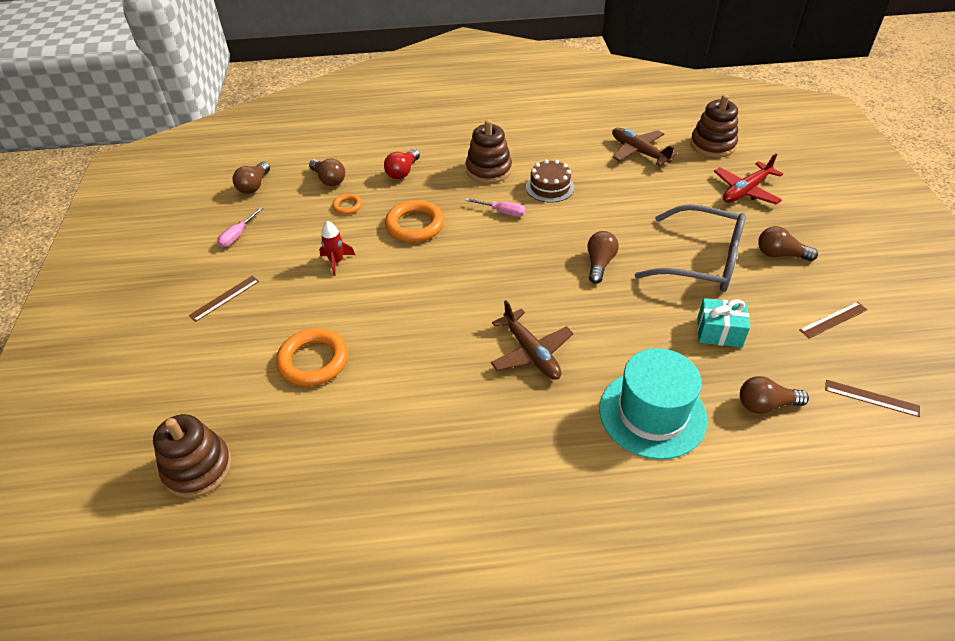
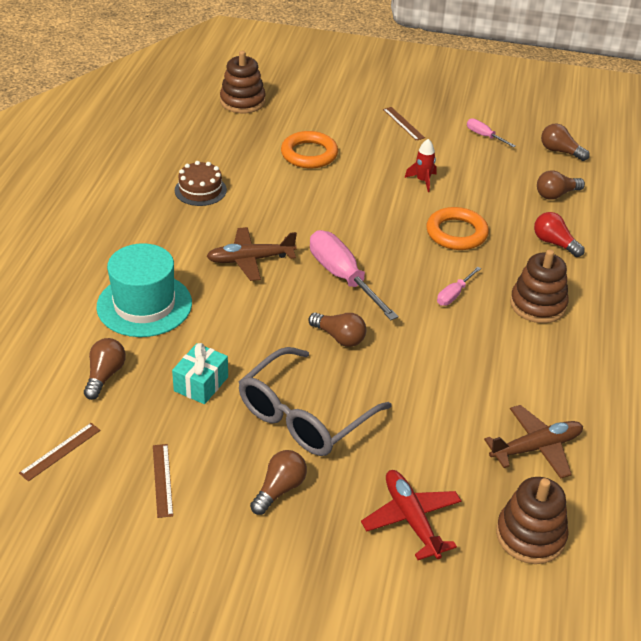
camera: 105 degrees right, 5 degrees down
(347, 206) = (505, 199): orange ring -> none
(519, 281) = (342, 277): none -> pink screwdriver
(550, 187) = (486, 342): brown cake -> brown cake (200, 190)

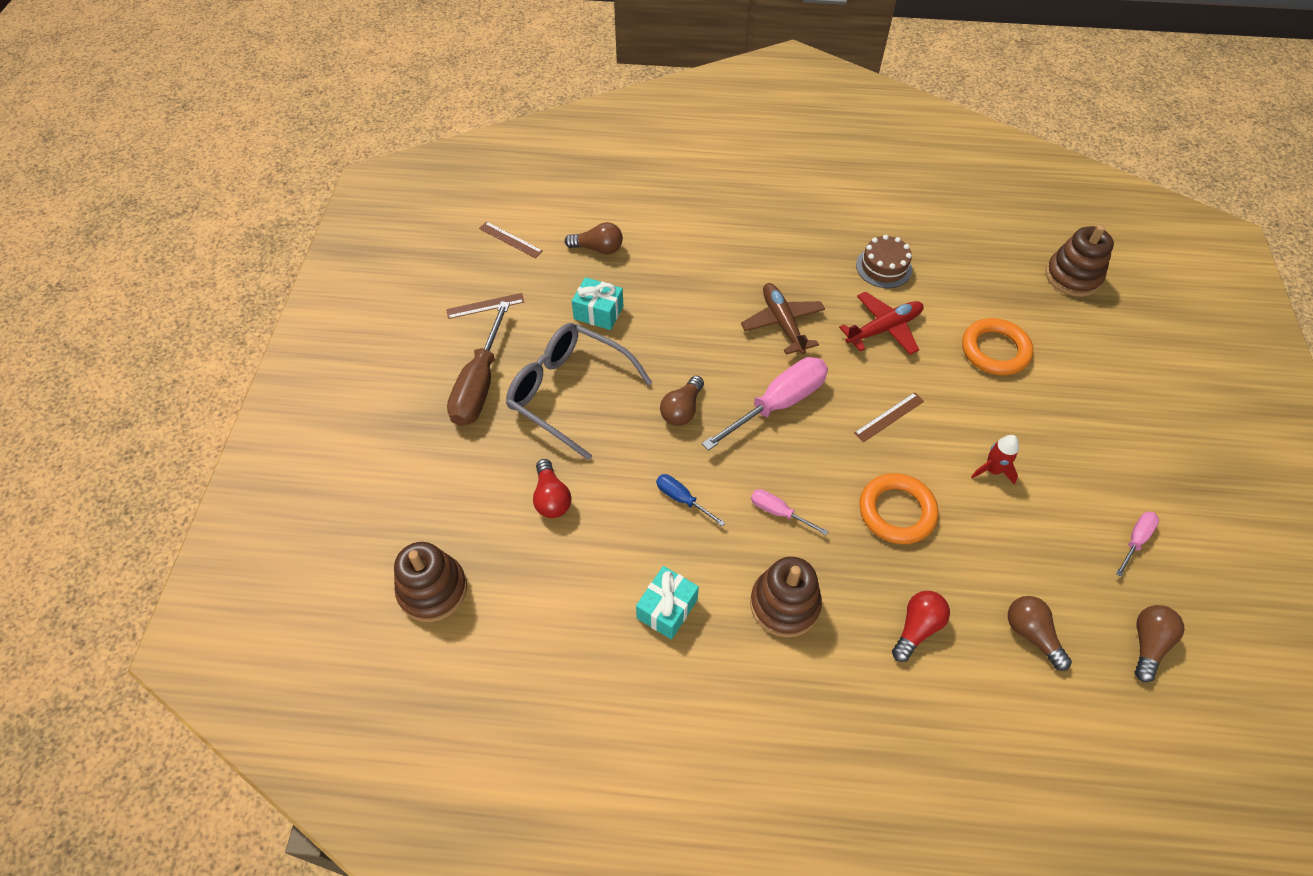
camera: 85 degrees right, 15 degrees up
(144, 305) = (693, 257): turquoise hat -> none
(279, 489) = (479, 384): brown light bulb -> brown screwdriver
(403, 123) = (1114, 441): brown ruler -> brown ruler (889, 417)
(411, 519) = (450, 487): red plane -> red plane (884, 329)
(430, 438) = (551, 498): none -> red light bulb
(437, 350) = (682, 499): none -> blue screwdriver
(536, 448) = (549, 597): brown plane -> none
(544, 372) = (667, 609): none -> turquoise gift

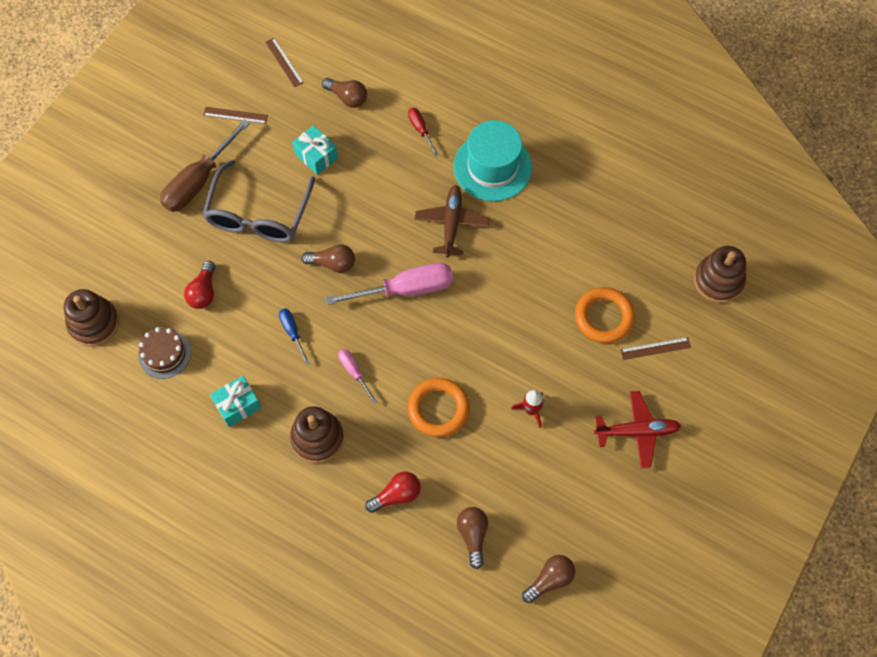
camera: 25 degrees right, 10 degrees up
(568, 392) = (258, 214): grey glasses -> grey glasses turned 135 degrees counterclockwise
(682, 409) = (332, 263): brown light bulb -> brown light bulb turned 135 degrees counterclockwise
(692, 250) = (420, 129): none -> red screwdriver
(787, 257) = (492, 167): none -> turquoise hat
(884, 267) = (565, 207): brown cake -> brown cake (164, 354)
(884, 329) = (528, 262): red plane -> red plane (637, 431)
(889, 417) = (482, 335): brown ruler -> brown ruler (655, 348)
(1135, 540) = (599, 508): pink screwdriver -> none

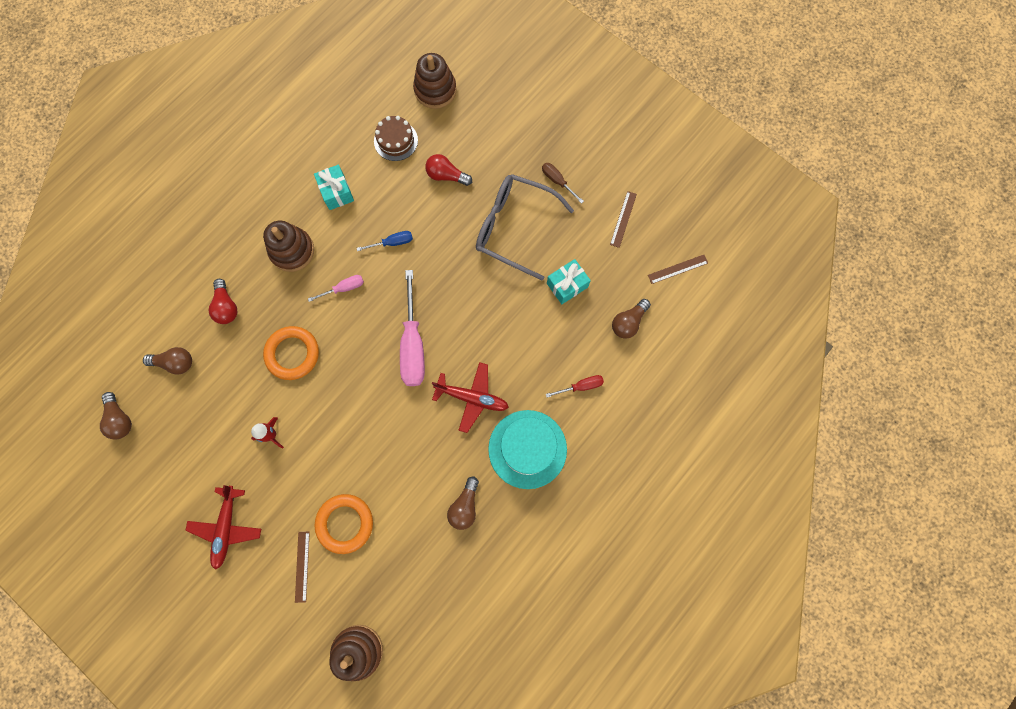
camera: 100 degrees right, 10 degrees up
(198, 181) = (557, 181): brown screwdriver -> brown screwdriver, size x0.49
(332, 263) = (452, 284): brown light bulb -> brown light bulb (465, 506)
(451, 223) = (472, 398): brown plane -> red plane

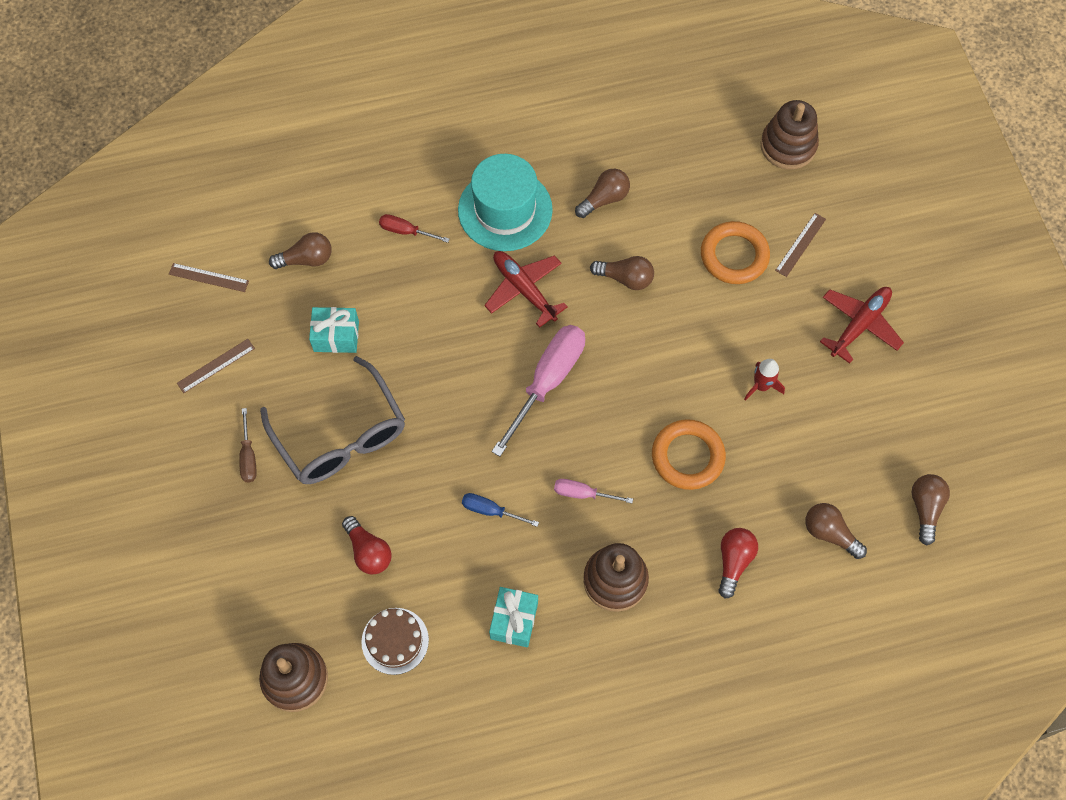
camera: 145 degrees left, 10 degrees down
(410, 453) = (625, 278): none -> brown light bulb

